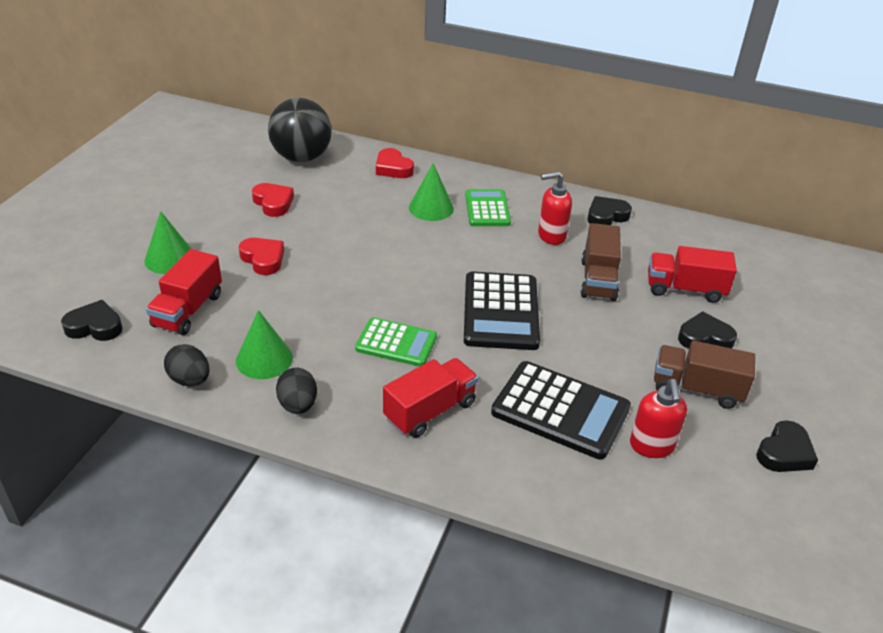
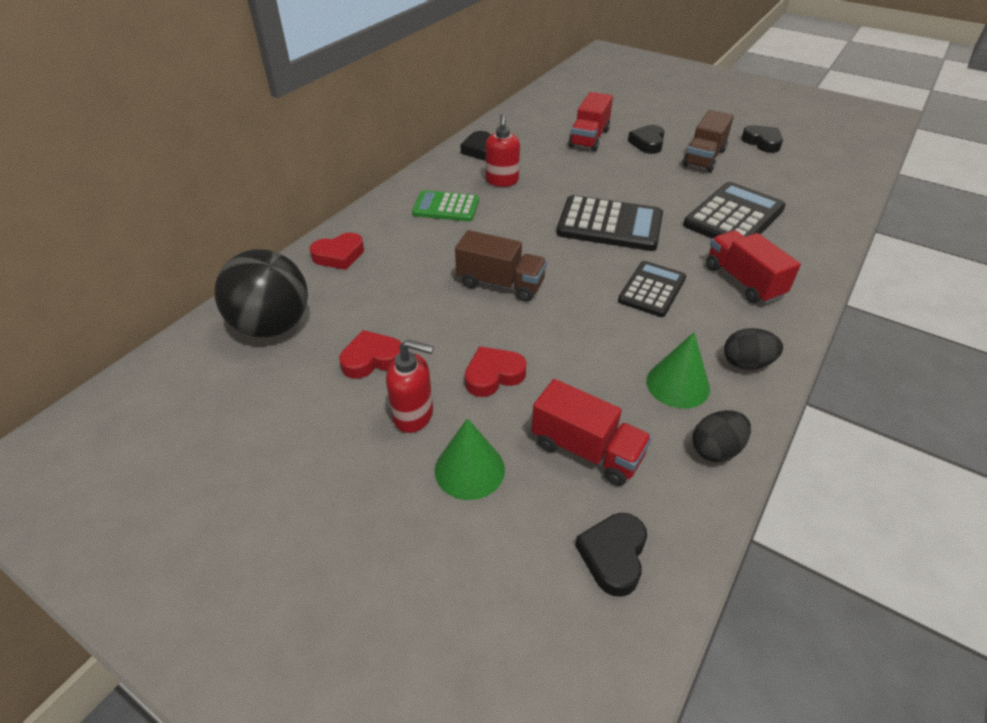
camera: 75 degrees left, 5 degrees up
(396, 343) = (652, 289): green calculator -> black calculator
(431, 208) = (431, 240): green cone -> none
(598, 280) = (571, 171): brown truck -> brown truck (500, 284)
(652, 446) = (765, 187): red soap dispenser -> red soap dispenser (414, 415)

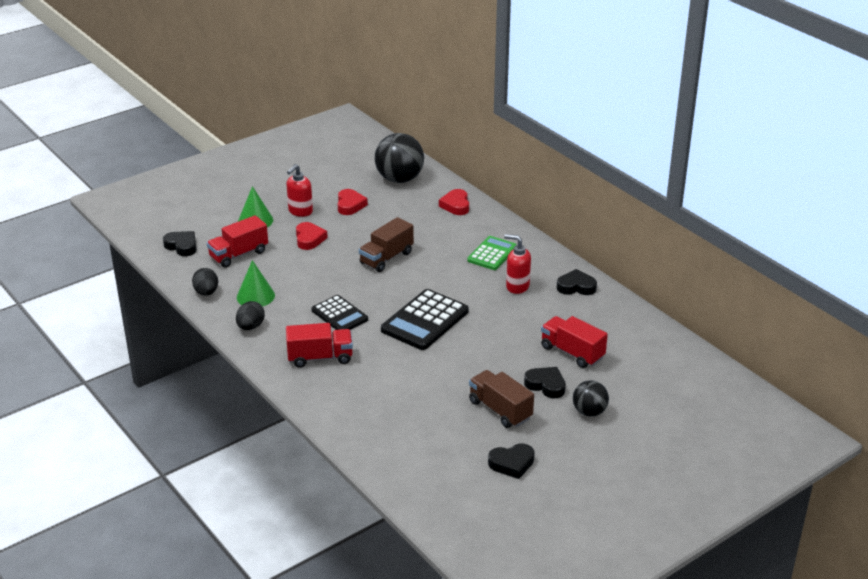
camera: 110 degrees right, 10 degrees down
(662, 121) = (589, 412): none -> black ball
(734, 217) = (397, 387): black calculator -> none

